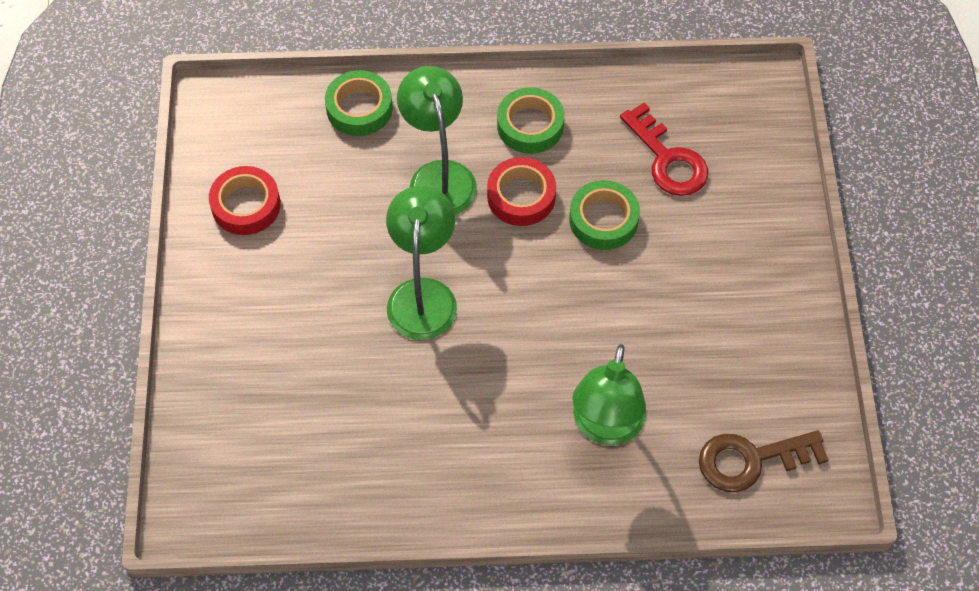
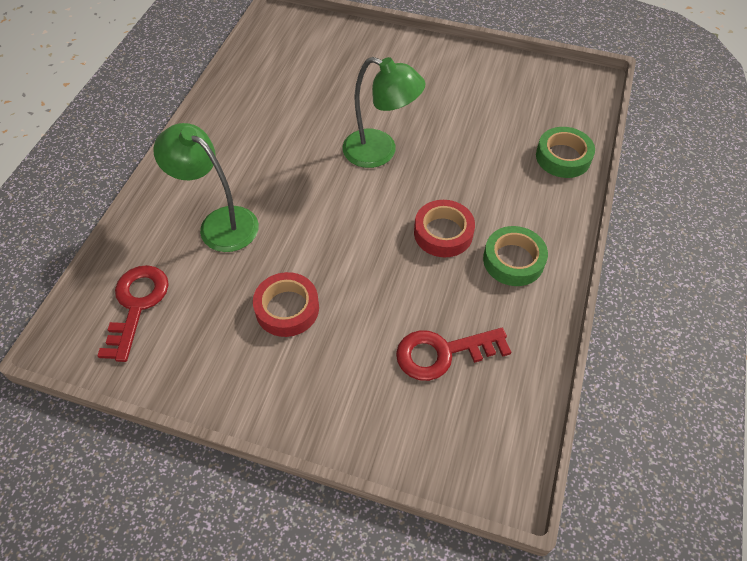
camera: 110 degrees right, 5 degrees down
(246, 205) = (493, 81): red tape -> red tape (287, 308)
(439, 176) = (481, 187): green lamp -> none
(603, 220) = (398, 281): green tape -> none
(751, 460) = (136, 305): brown key -> red key

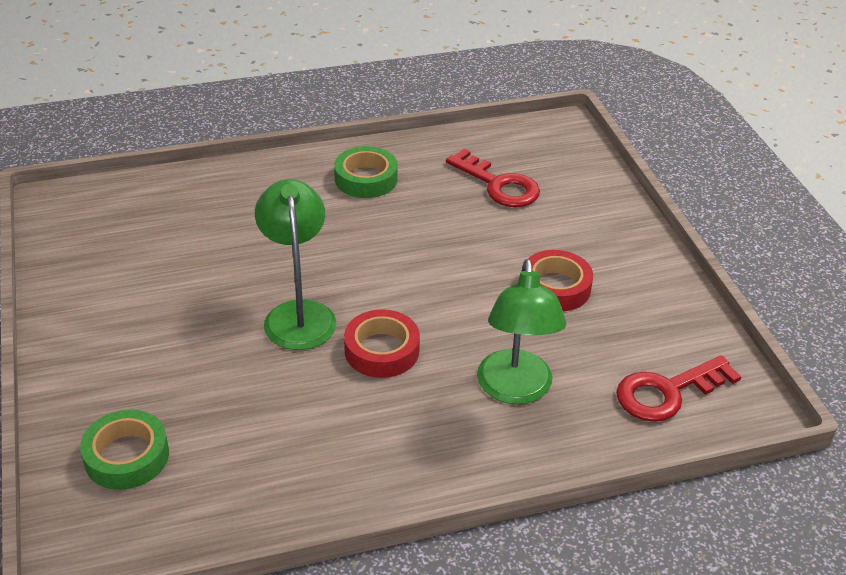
camera: 125 degrees left, 15 degrees down
(443, 233) = (373, 228): red tape -> red tape (382, 350)
(563, 157) = (201, 187): green tape -> green tape (127, 456)

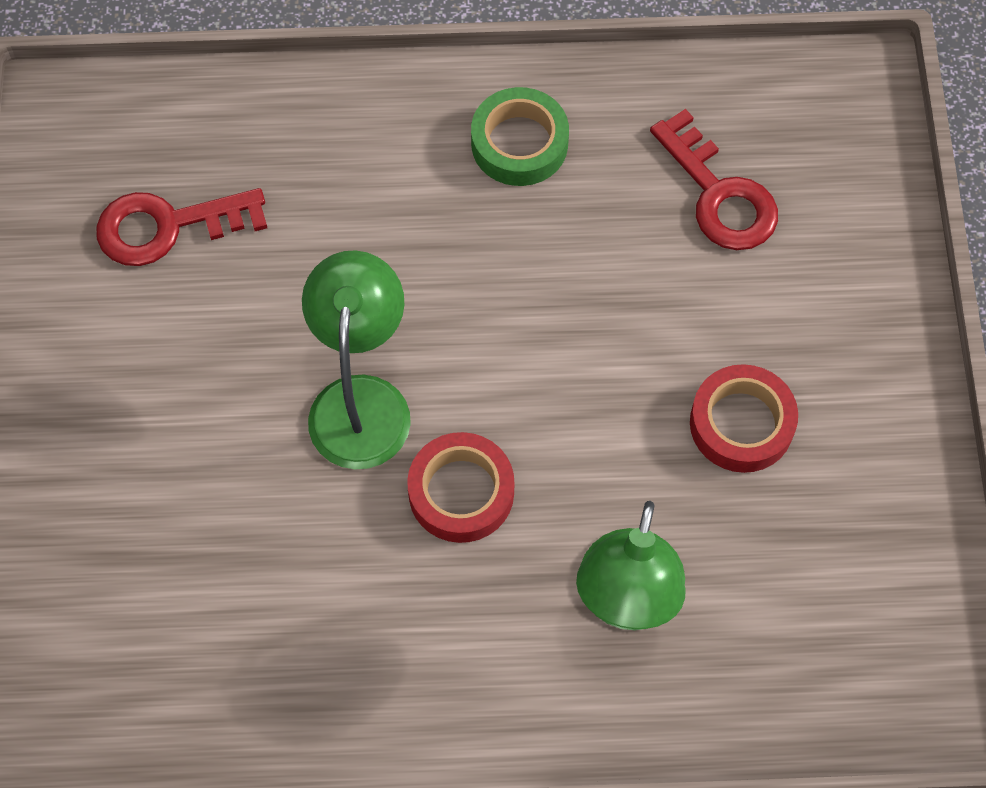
camera: 15 degrees right, 25 degrees up
(127, 456) = (93, 604): green tape -> none
(667, 392) = (838, 652): red key -> red key (168, 226)

